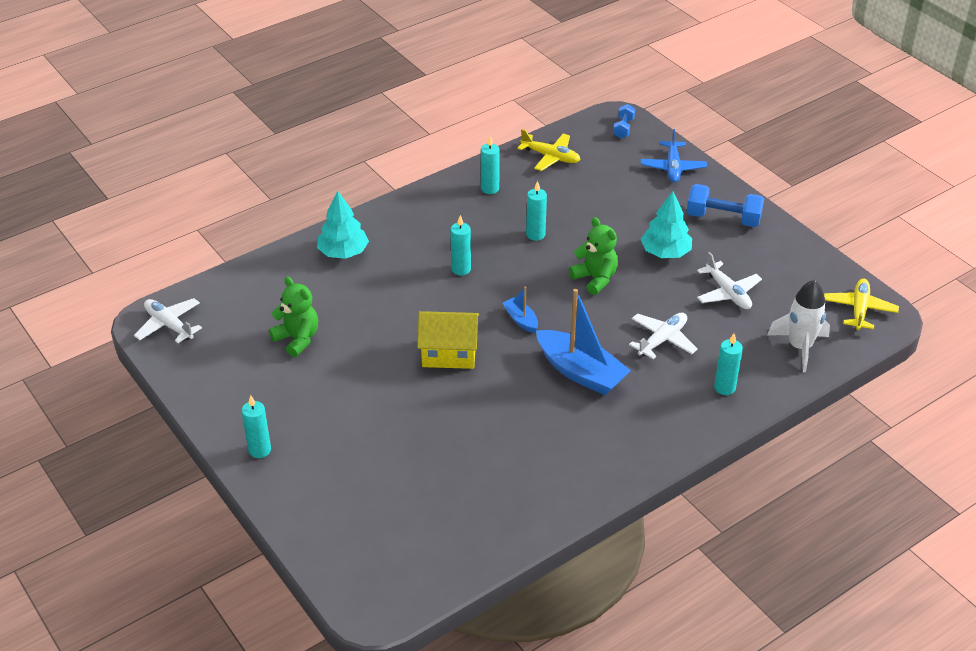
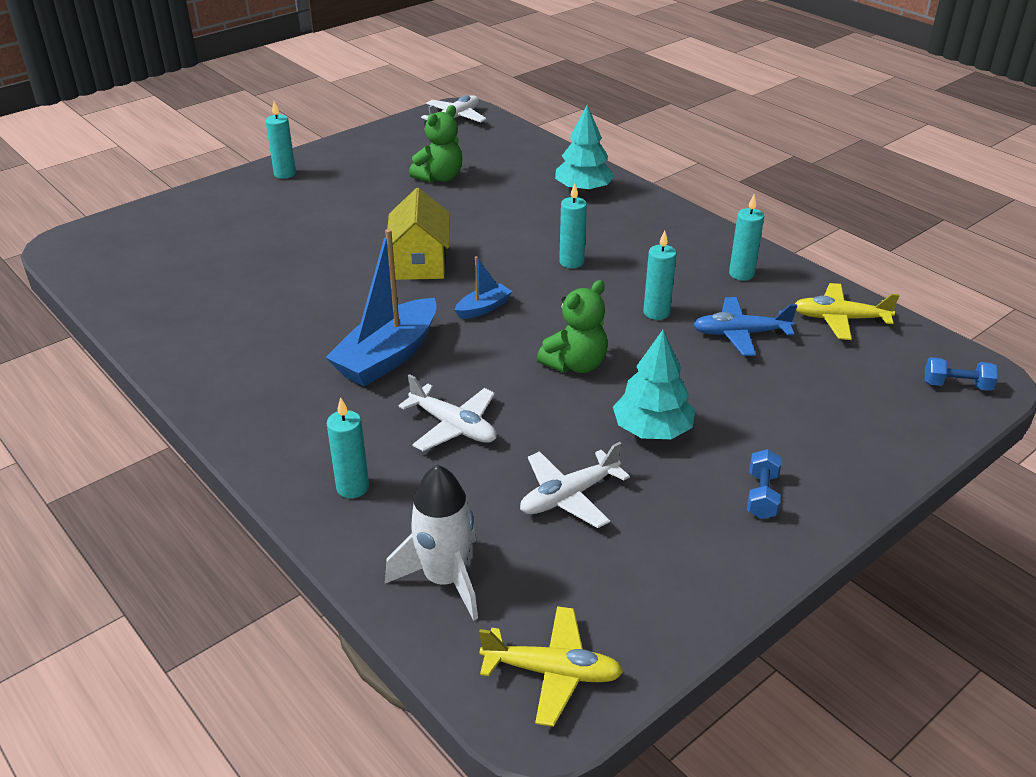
camera: 85 degrees right, 5 degrees down
(551, 157) = (839, 319): yellow plane -> yellow plane turned 75 degrees clockwise
(673, 167) = (877, 439): blue plane -> blue plane (740, 334)
(723, 218) = (762, 495): blue dumbbell -> blue dumbbell, size x0.57

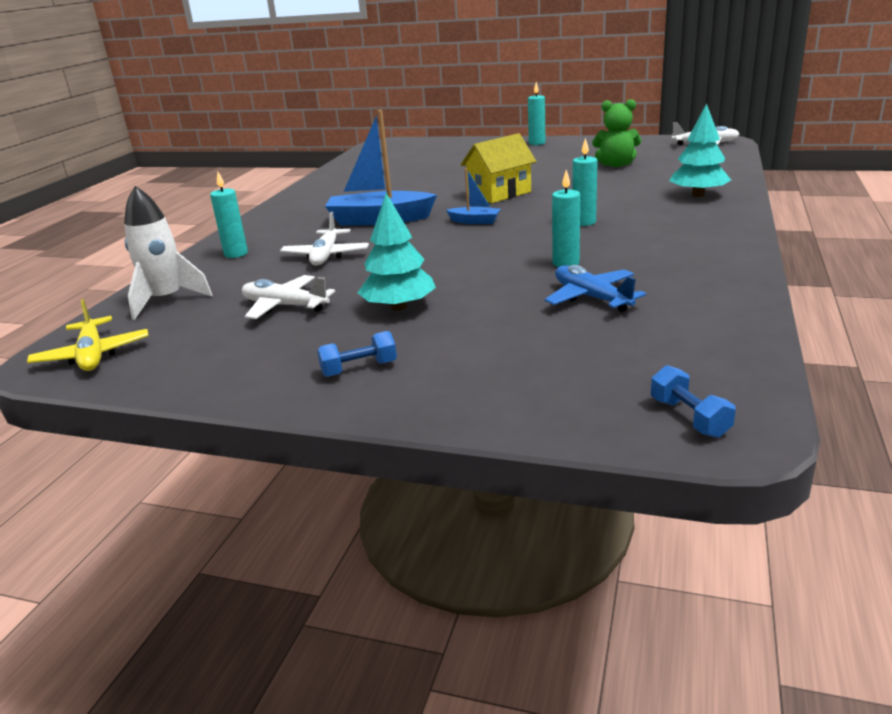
camera: 60 degrees right, 10 degrees down
(575, 364) = (448, 262): green teddy bear -> none
(741, 274) = (692, 272): turquoise candle -> none
(839, 319) = (701, 328): yellow plane -> none

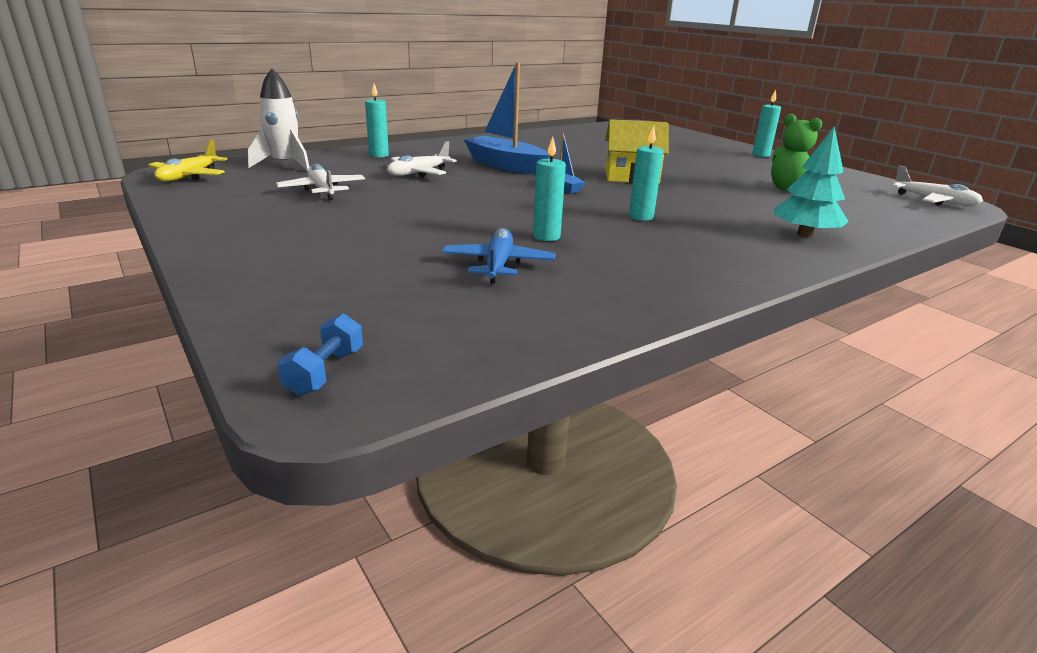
camera: 35 degrees right, 0 degrees up
(359, 369) = (258, 238): blue dumbbell -> none
(399, 307) = (372, 216): turquoise tree -> none

